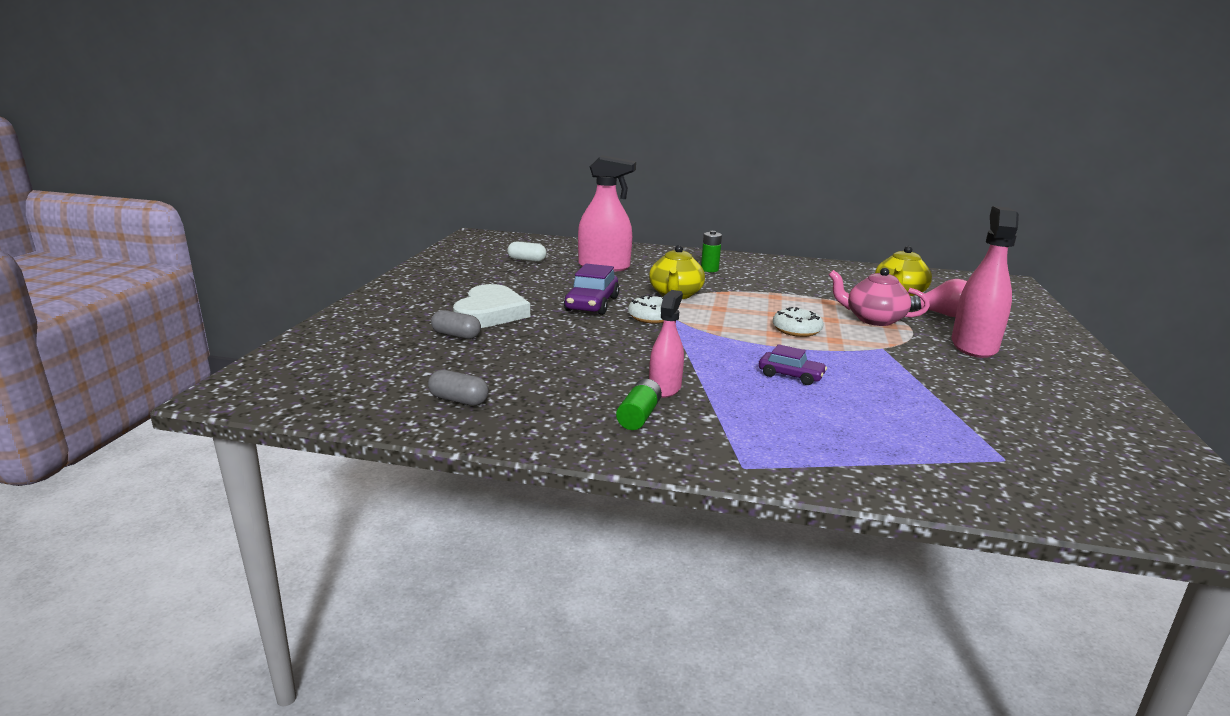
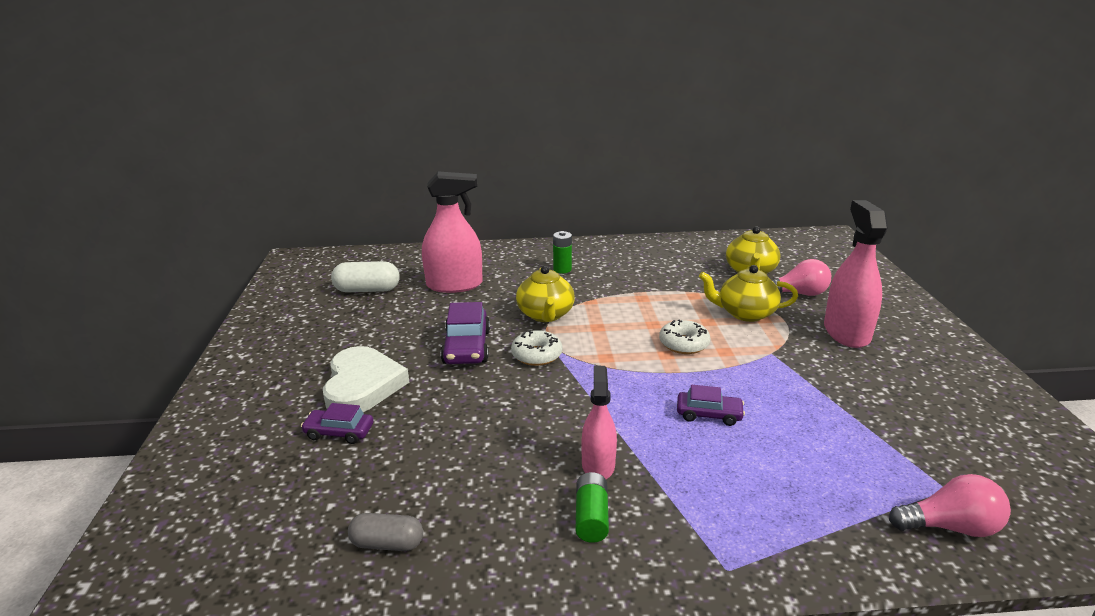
camera: 15 degrees left, 5 degrees up
(456, 335) = (339, 432): grey capsule -> purple car
(527, 260) = (367, 290): white capsule -> white capsule, size x1.51
(873, 319) = (745, 313): pink teapot -> yellow teapot
(991, 483) = (950, 527): none -> pink light bulb

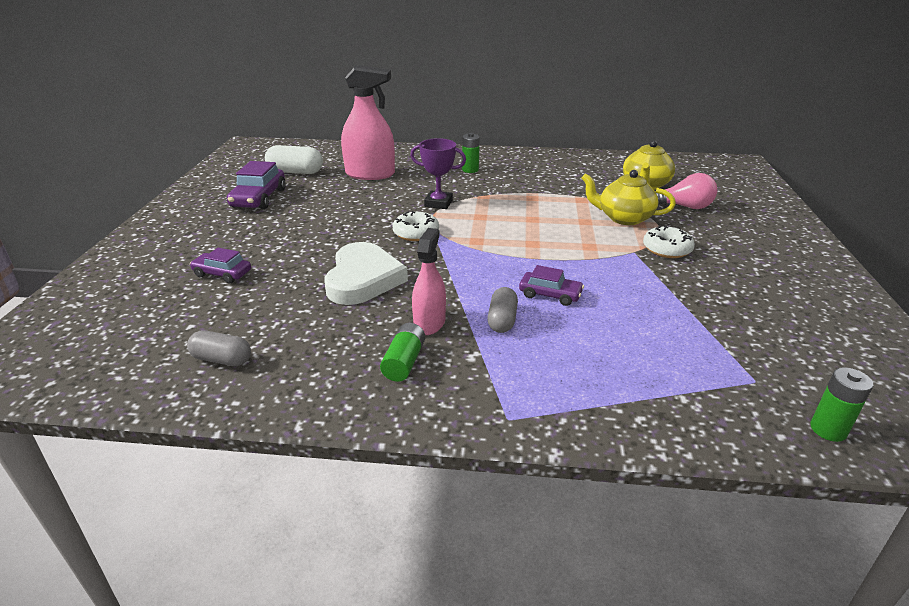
camera: 10 degrees right, 5 degrees up
(362, 385) = (257, 241): white heart -> white heart (363, 279)
(467, 347) = (358, 221): purple car -> purple car (259, 198)
(545, 315) = (438, 203): yellow teapot -> purple trophy
(672, 452) = (502, 320): none -> grey capsule
(684, 344) = (553, 237): white donut -> white donut (667, 249)
(846, 332) = (716, 242): pink spray bottle -> none
(950, 527) = (744, 413): pink light bulb -> none
(1031, 533) = (828, 429): none -> green battery

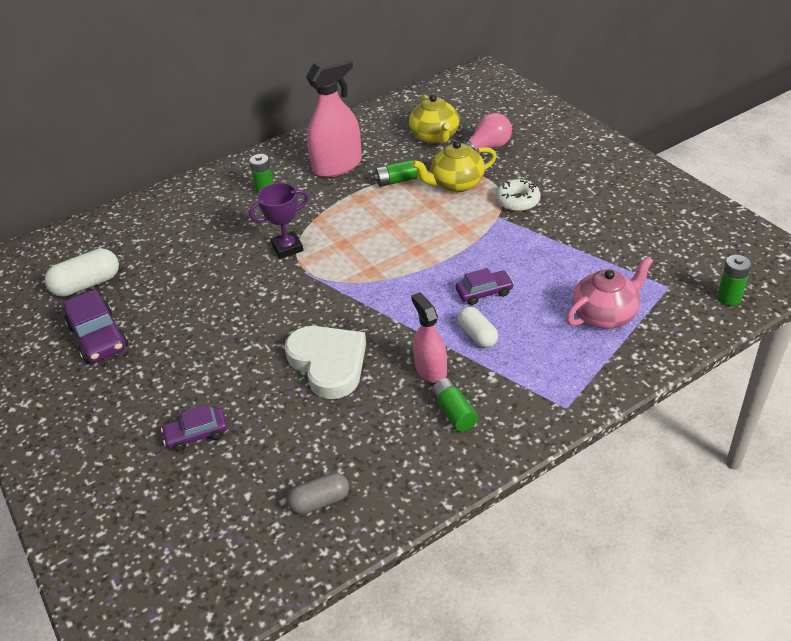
camera: 35 degrees left, 10 degrees up
(370, 174) = (173, 246): pink spray bottle -> pink spray bottle (337, 166)
(416, 233) = (310, 292): white donut -> none
(502, 320) = (477, 335): grey capsule -> white capsule
(575, 198) = (396, 181): none -> green battery
(649, 368) = (605, 315): none -> pink teapot

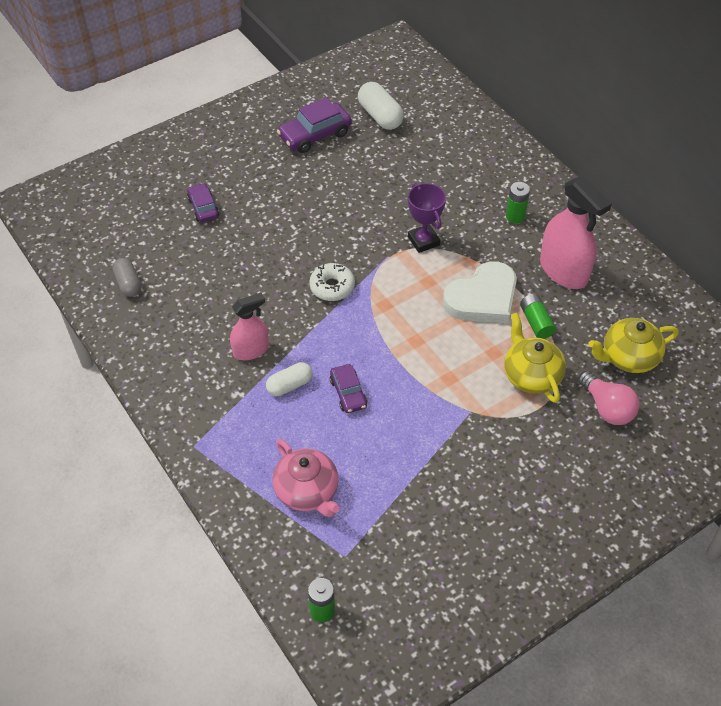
camera: 85 degrees right, 10 degrees up
(328, 363) = (267, 280): white heart -> white heart (483, 298)
(454, 412) = (200, 365): green battery -> none
(517, 201) = (498, 431): white donut -> white donut (332, 287)

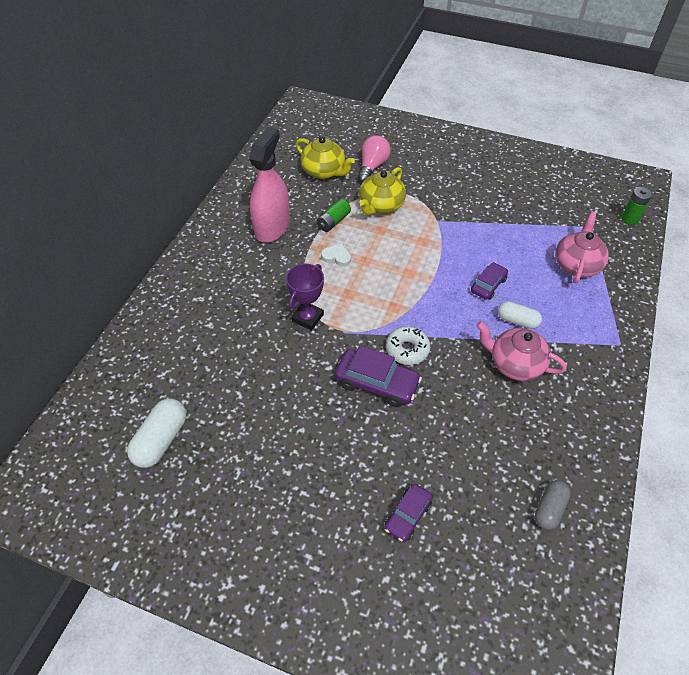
camera: 125 degrees left, 0 degrees up
(251, 350) = (515, 364): pink spray bottle -> pink teapot
(315, 135) = (229, 482): purple car -> purple car (377, 383)
(483, 298) = (336, 256): white heart -> white heart, size x0.44
(515, 216) = (234, 276): green battery -> none

